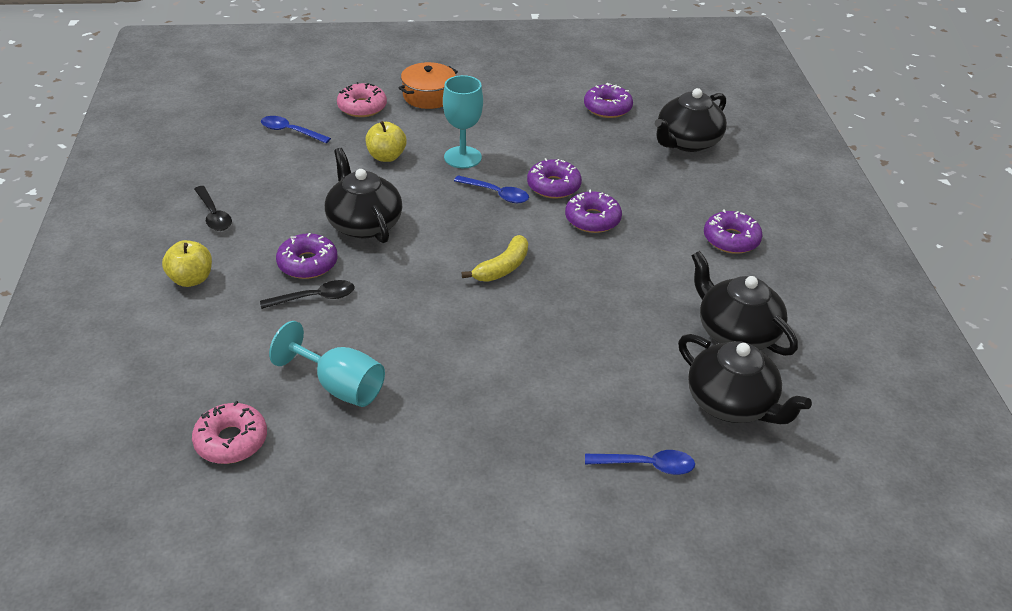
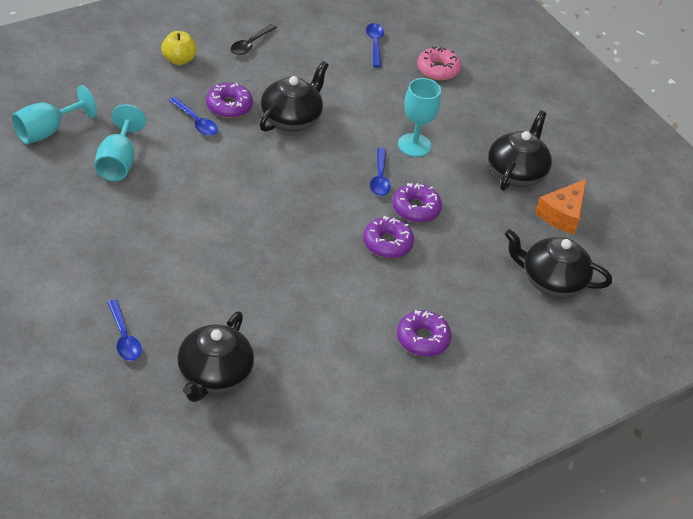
camera: 60 degrees right, 5 degrees up
(231, 441) = (47, 131): pink donut -> turquoise goblet
(315, 298) = (196, 122): black spoon -> blue spoon
(386, 157) = (382, 103): yellow apple -> none
(428, 96) = (485, 100): orange pot -> none
(502, 268) = (290, 206): yellow banana -> none
(607, 108) = (562, 214): purple donut -> orange cheese
(736, 332) = (299, 363): black teapot -> black teapot (516, 172)

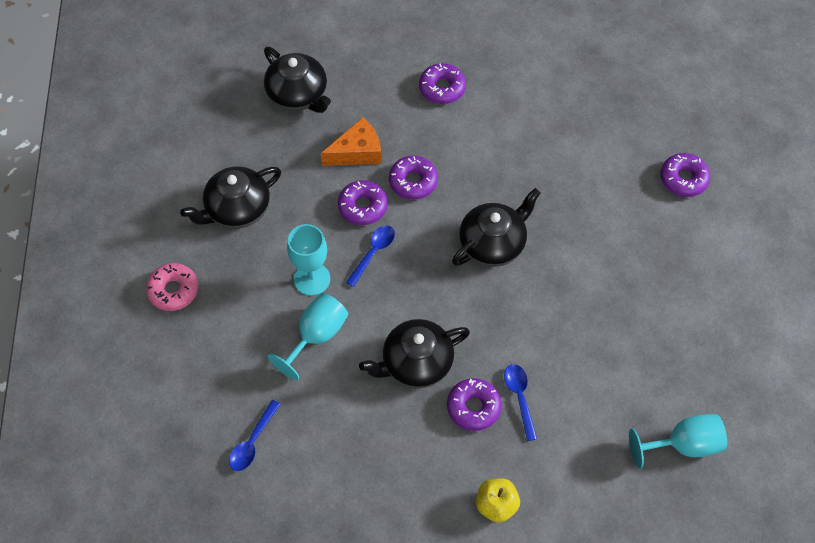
camera: 145 degrees left, 15 degrees up
(118, 162) = (622, 372): turquoise goblet -> turquoise goblet (316, 336)
(124, 337) = (683, 179): blue spoon -> purple donut
(214, 375) = (623, 121): black teapot -> black teapot (493, 243)
(250, 44) = (399, 499): black spoon -> none
(438, 69) = (210, 373): pink donut -> pink donut (173, 290)
(562, 214) = (233, 150): orange cheese -> orange cheese (357, 152)

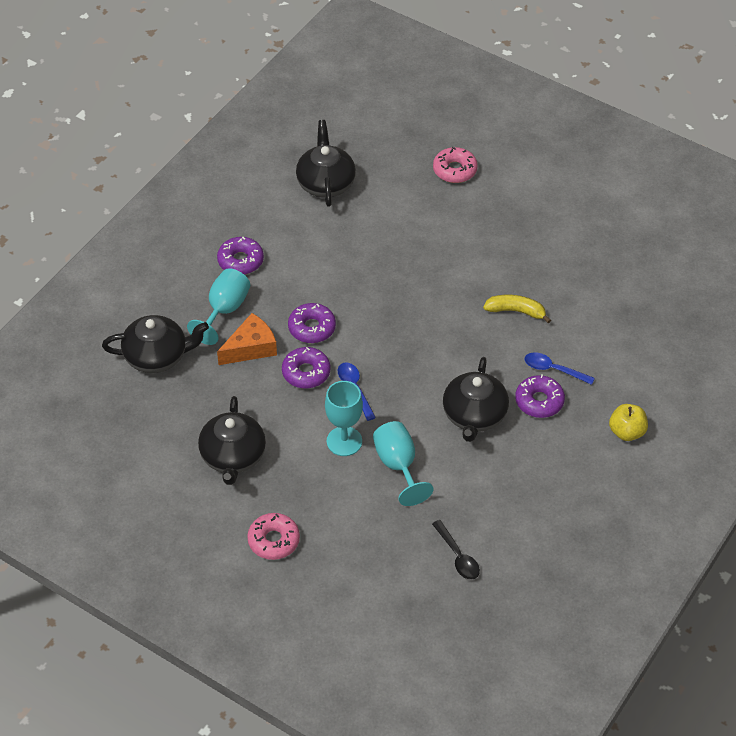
camera: 55 degrees left, 10 degrees down
(252, 442) = (458, 556): blue spoon -> black spoon
(357, 152) = (251, 348): orange cheese -> orange cheese turned 45 degrees clockwise
(493, 243) = (411, 311): black teapot -> black teapot (326, 183)
(562, 326) = (516, 311): none -> yellow banana
(683, 179) = (454, 170): purple donut -> pink donut
(683, 445) = (662, 300): turquoise goblet -> turquoise goblet (224, 310)

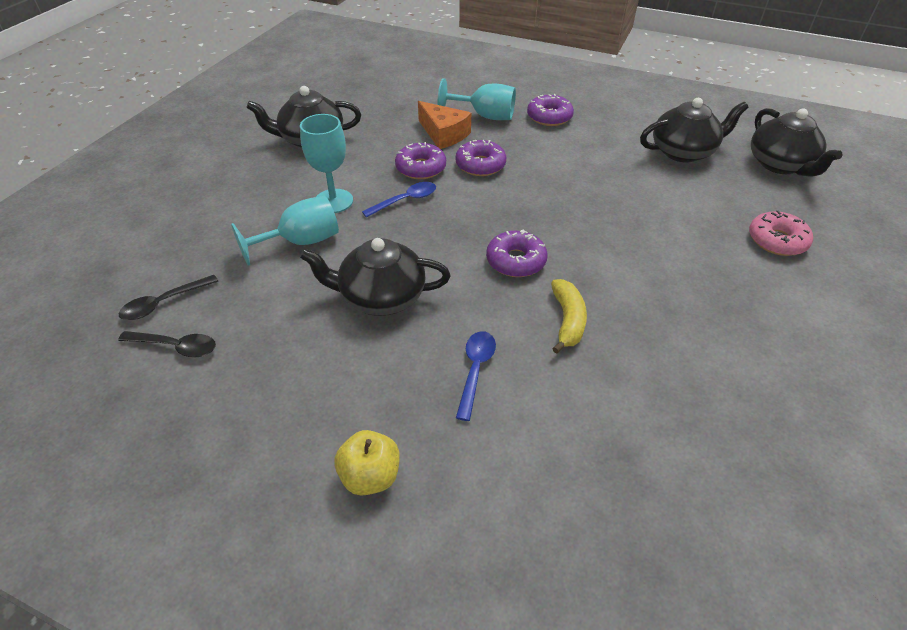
camera: 80 degrees right, 5 degrees down
(157, 356) = (421, 92): black teapot -> black teapot (780, 165)
(273, 540) = (210, 173): pink donut -> none
(506, 543) = (176, 346): none -> black spoon
(539, 401) = (415, 359): purple donut -> purple donut (516, 261)

